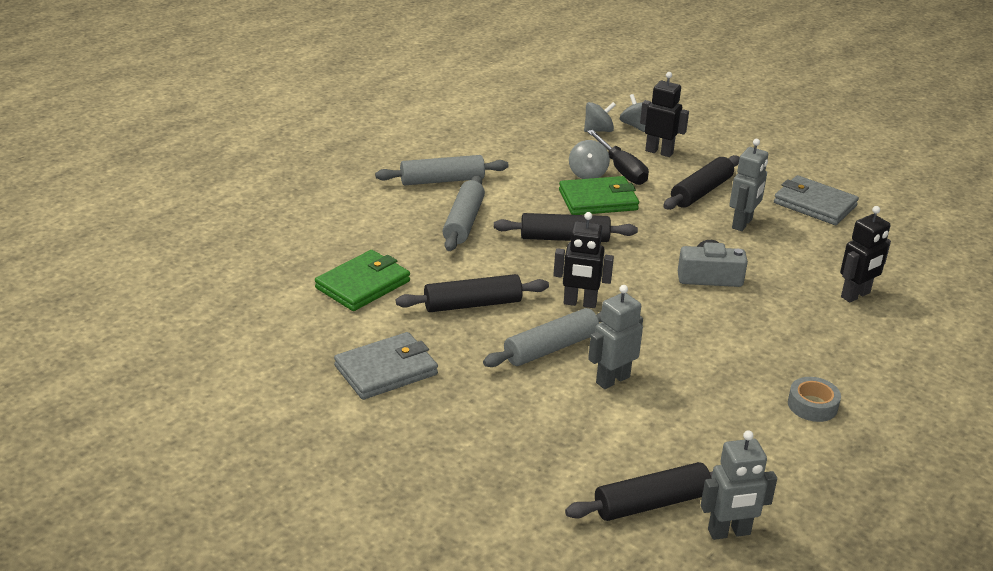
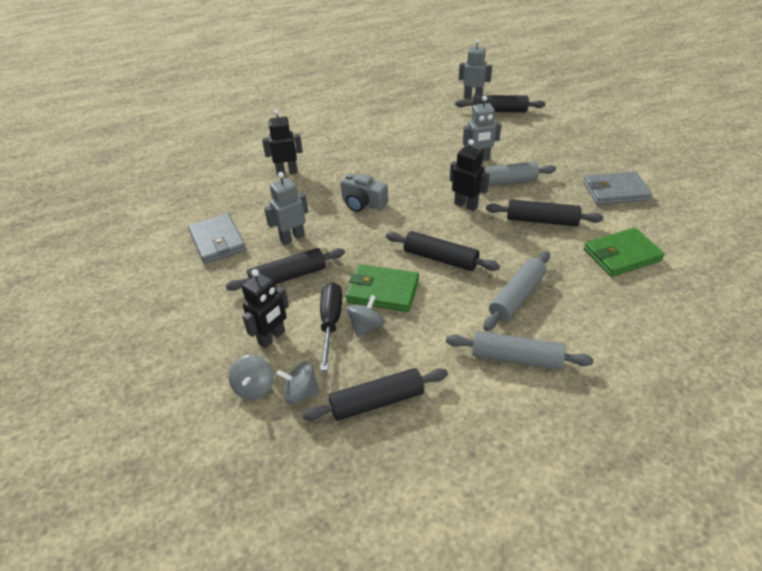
camera: 150 degrees left, 10 degrees up
(537, 137) = (377, 401): none -> black rolling pin
(659, 152) = (272, 338): black robot -> black robot turned 105 degrees counterclockwise
(812, 405) = (384, 128): grey tape -> none

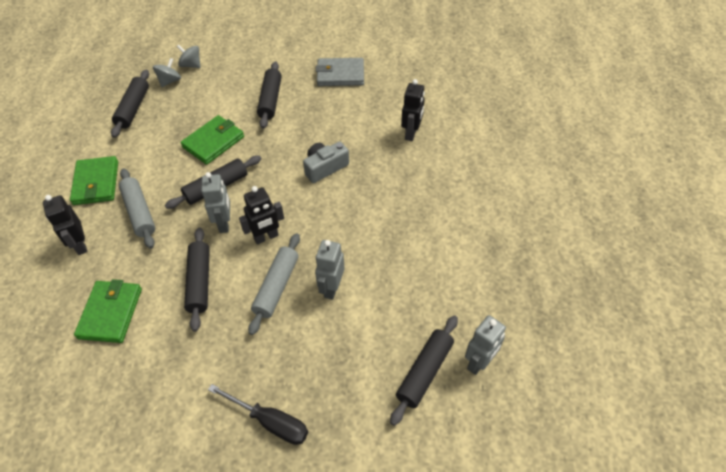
camera: 115 degrees right, 10 degrees up
(272, 338) = (221, 80): black robot -> black robot (80, 245)
(292, 238) = (312, 113): grey robot -> grey robot (224, 223)
(330, 322) = (209, 108): black screwdriver -> black screwdriver (270, 422)
(366, 326) = (190, 123): grey spinning top -> none
(516, 358) = (96, 183): grey rolling pin -> green wallet
(541, 221) = (199, 282): black rolling pin -> black rolling pin turned 45 degrees counterclockwise
(615, 191) = (185, 380): grey wallet -> none

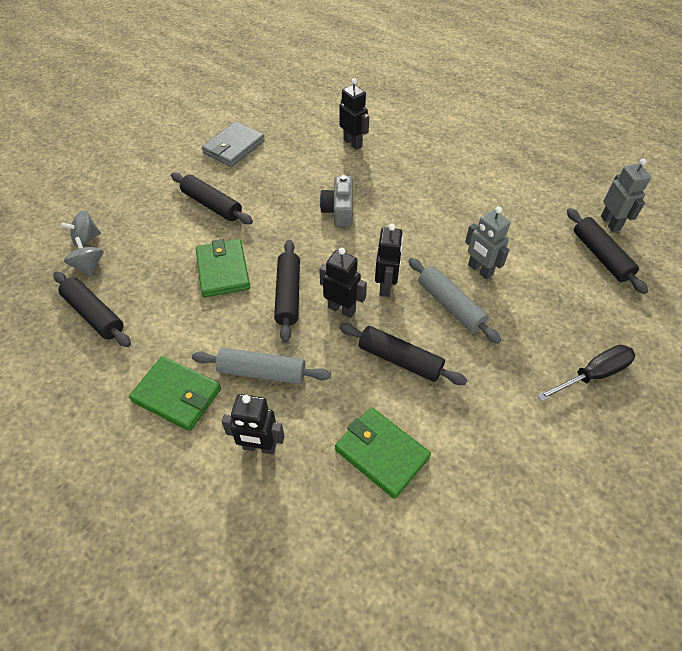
camera: 55 degrees left, 0 degrees up
(224, 223) = (341, 309): grey robot -> black robot

